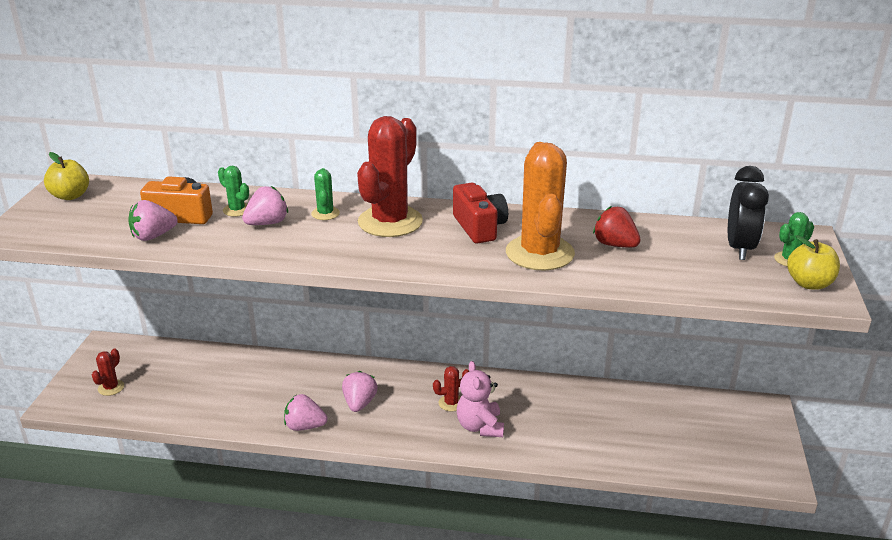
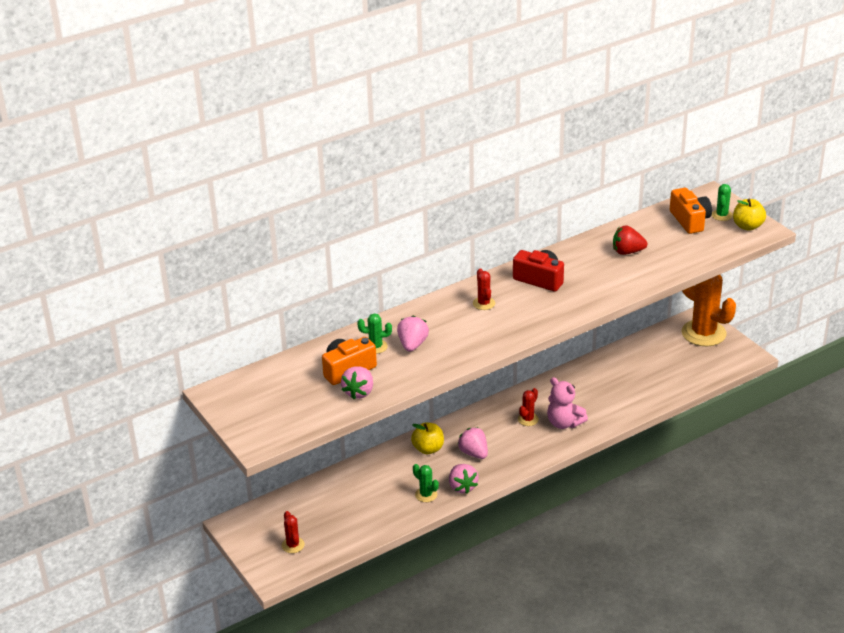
camera: 40 degrees left, 5 degrees up
(70, 196) = (240, 399): yellow apple -> yellow apple (428, 449)
(305, 426) = (462, 487): pink strawberry -> pink strawberry turned 75 degrees counterclockwise
(325, 213) = (435, 319): green cactus -> green cactus (426, 495)
(390, 222) = (484, 303): red cactus -> red cactus, size x0.44
(539, 253) = (598, 279): orange cactus -> orange cactus (703, 333)
(739, 248) = (690, 220): black clock -> orange camera

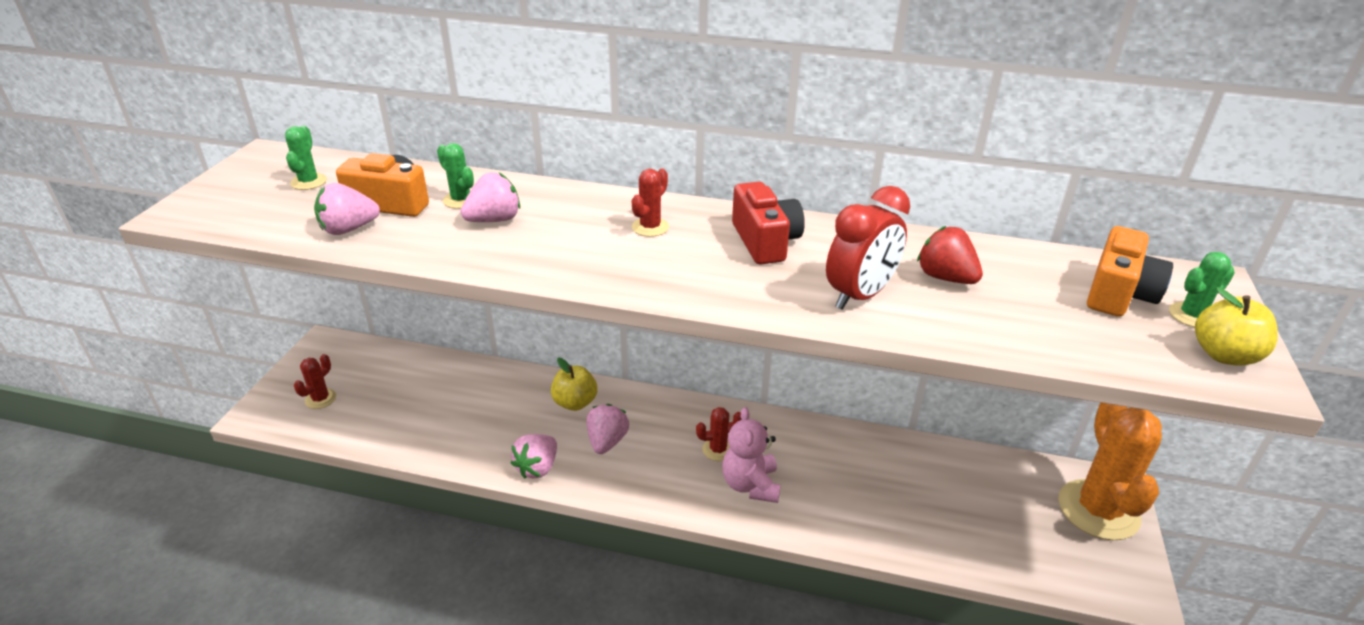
camera: 45 degrees right, 0 degrees up
(426, 495) = (494, 447): green cactus -> green cactus (309, 182)
(611, 280) = (859, 296): none -> red clock

